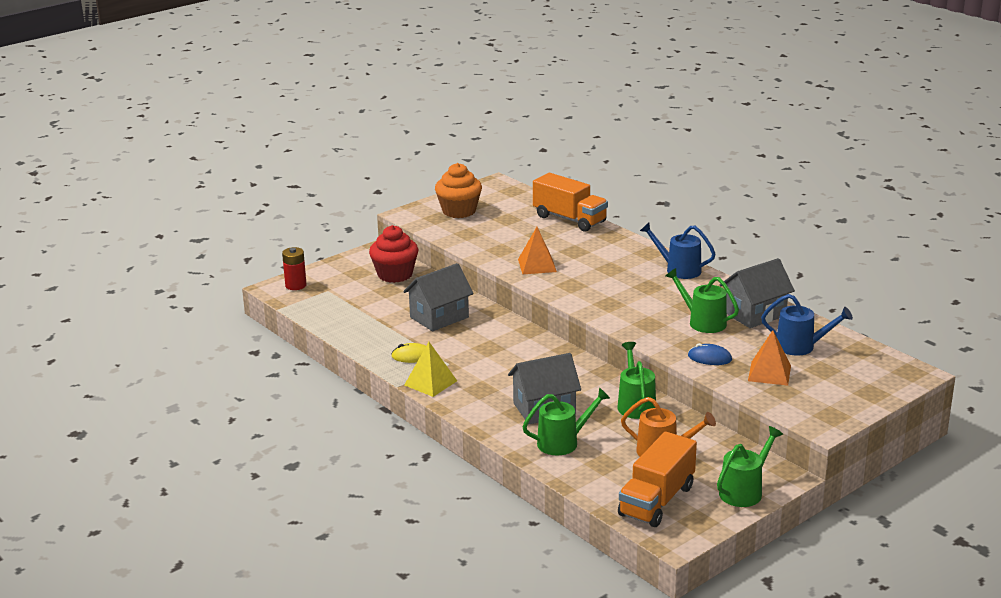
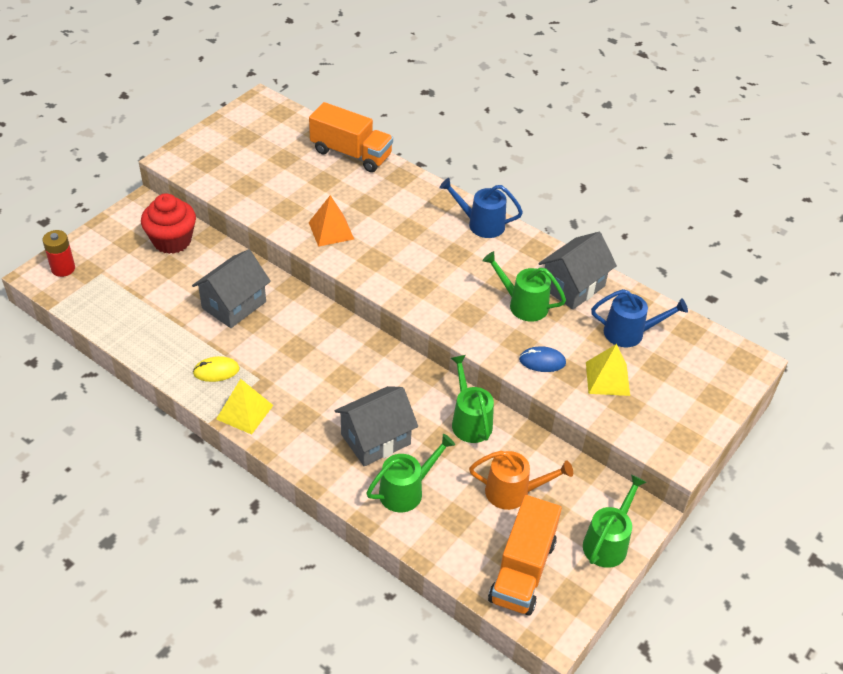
camera: 15 degrees left, 20 degrees up
(459, 211) = (229, 150): orange cupcake -> none
(769, 373) = (607, 378): orange pyramid -> yellow pyramid

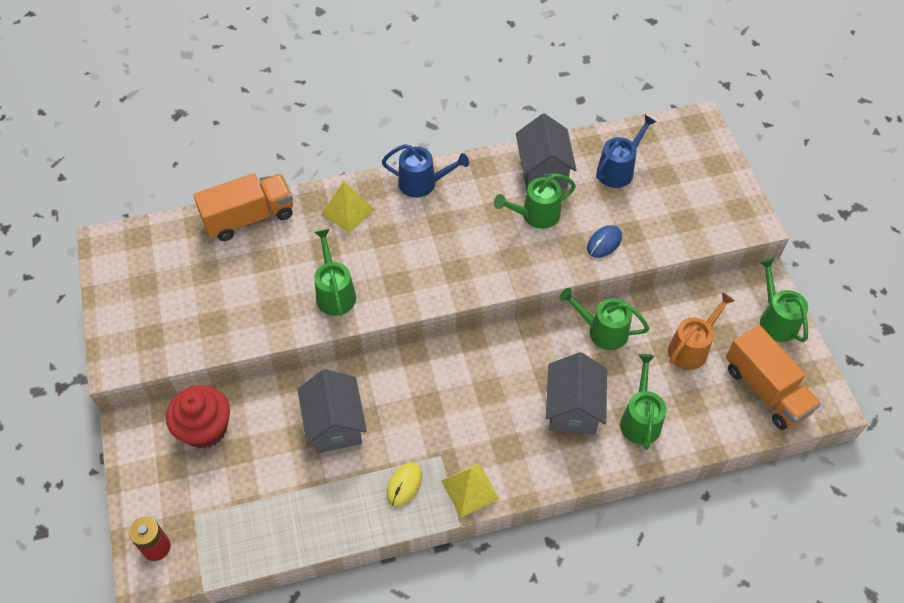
camera: 50 degrees left, 10 degrees up
(331, 230) = (335, 293): orange pyramid -> green watering can
(481, 224) = (423, 183): blue watering can -> blue watering can turned 135 degrees counterclockwise
(607, 378) = (652, 214): yellow pyramid -> yellow pyramid (348, 211)

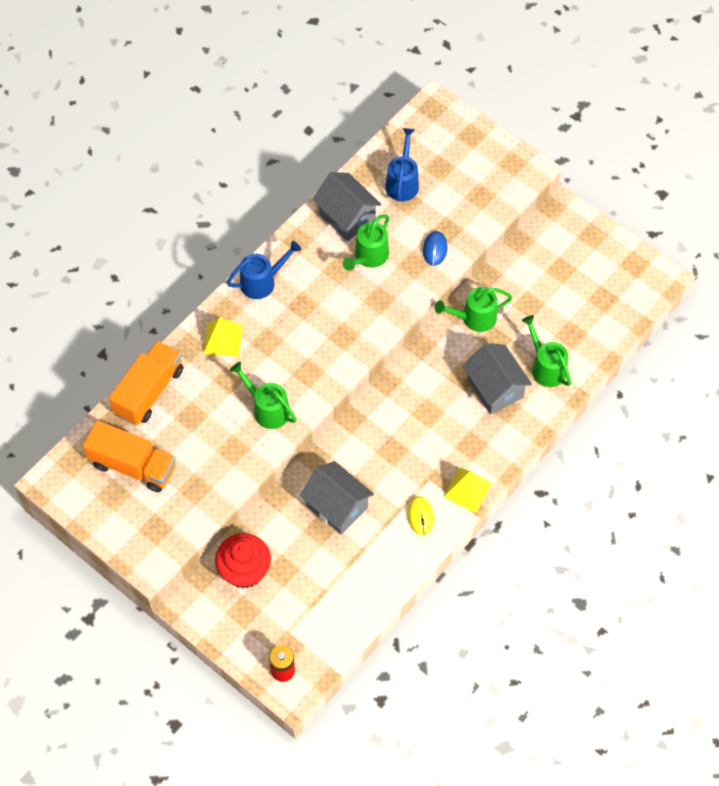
camera: 35 degrees left, 5 degrees up
(691, 348) = (544, 292): orange watering can -> none
(766, 390) = (615, 293): orange truck -> orange truck (133, 466)
(776, 319) = (587, 235): green watering can -> none

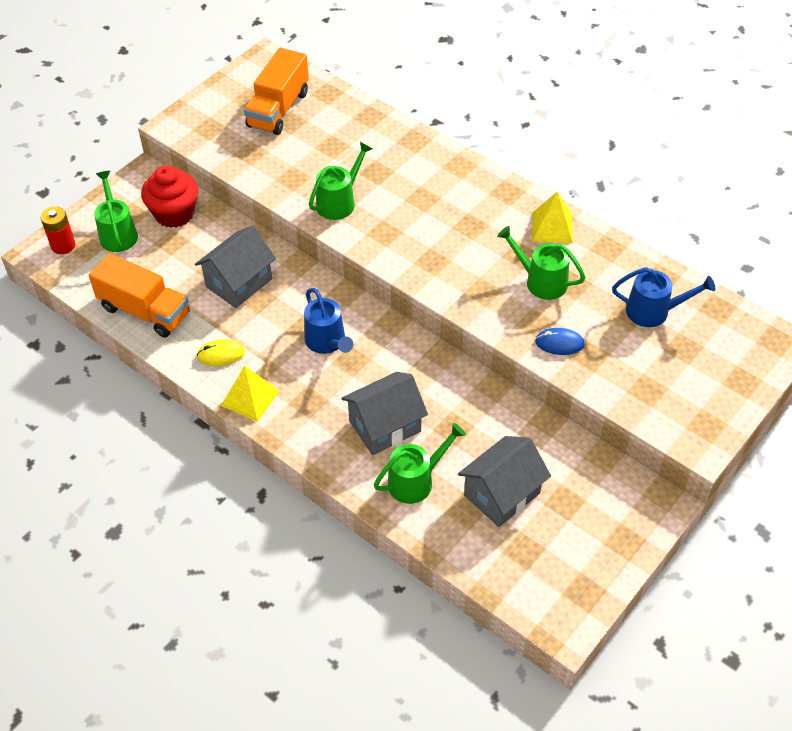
camera: 90 degrees right, 10 degrees down
(149, 391) = (361, 115): orange truck -> orange truck (145, 311)
(223, 339) = (423, 165): yellow pyramid -> yellow pyramid (552, 227)
(262, 282) = (498, 192): blue watering can -> blue watering can (327, 342)
(347, 217) = (595, 261): grey house -> grey house (502, 494)
(474, 318) = (483, 406): green watering can -> green watering can (117, 233)

